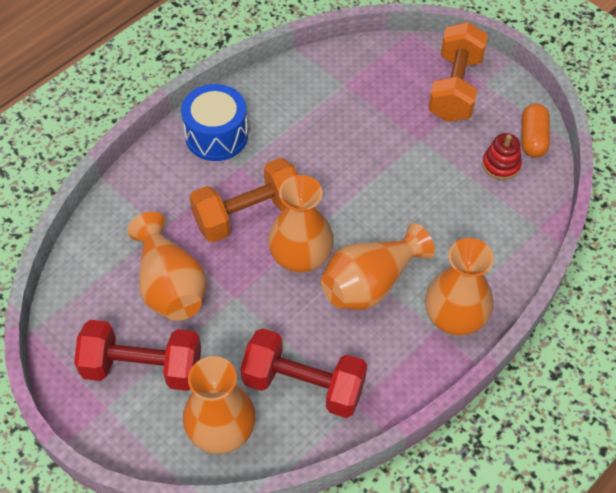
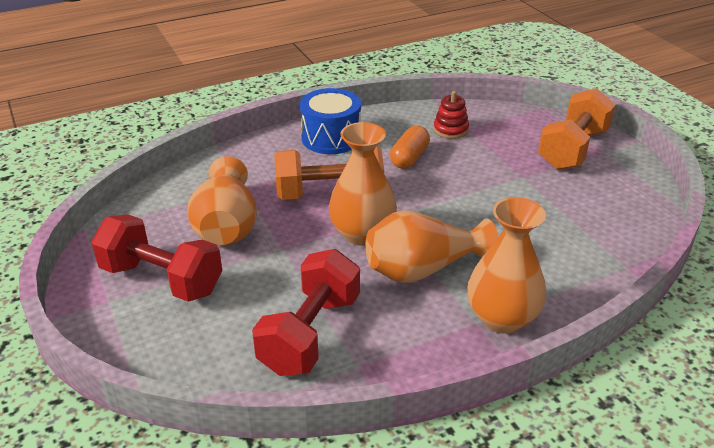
camera: 20 degrees right, 20 degrees down
(221, 430) = (204, 349): orange vase -> none
(303, 385) = (310, 334): red dumbbell -> red dumbbell turned 75 degrees clockwise
(501, 165) = (600, 210): red stacking toy -> red stacking toy (450, 130)
(533, 138) = (642, 198): orange capsule -> orange capsule (409, 158)

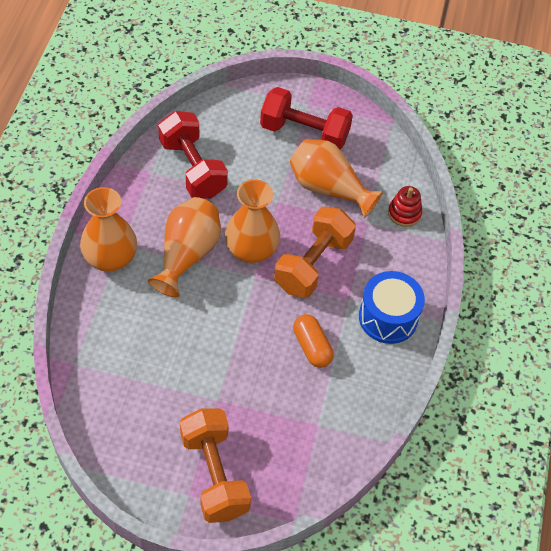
camera: 125 degrees right, 20 degrees up
(161, 279) = (304, 133): red dumbbell -> red dumbbell turned 45 degrees clockwise
(450, 130) = (325, 410): red stacking toy -> red stacking toy (404, 213)

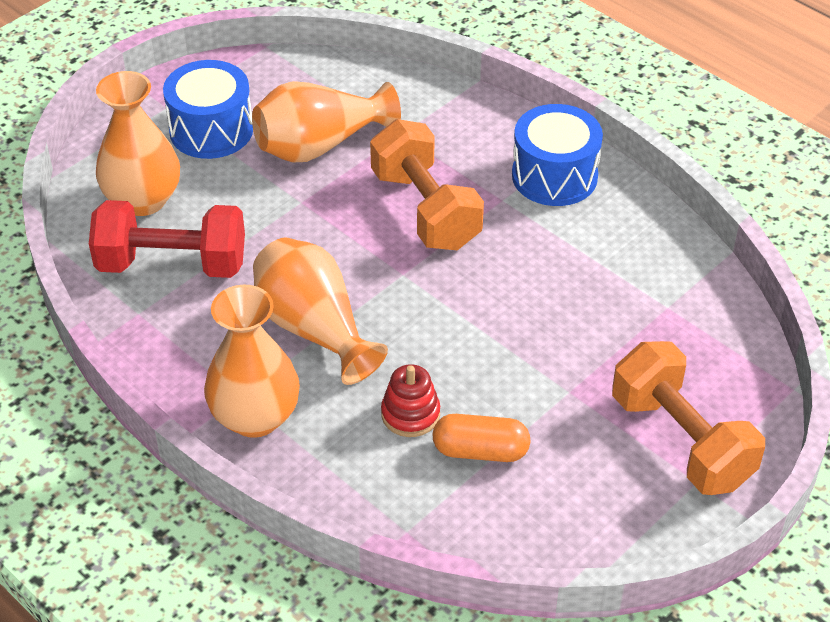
camera: 55 degrees left, 10 degrees down
(214, 474) = (681, 441): orange dumbbell -> orange dumbbell turned 45 degrees clockwise
(251, 250) = (358, 260): orange vase -> orange vase (143, 200)
(304, 133) = (211, 130): red dumbbell -> blue drum
(312, 347) = (550, 264): orange capsule -> orange capsule (480, 451)
(404, 213) = (412, 95): red stacking toy -> red stacking toy (410, 414)

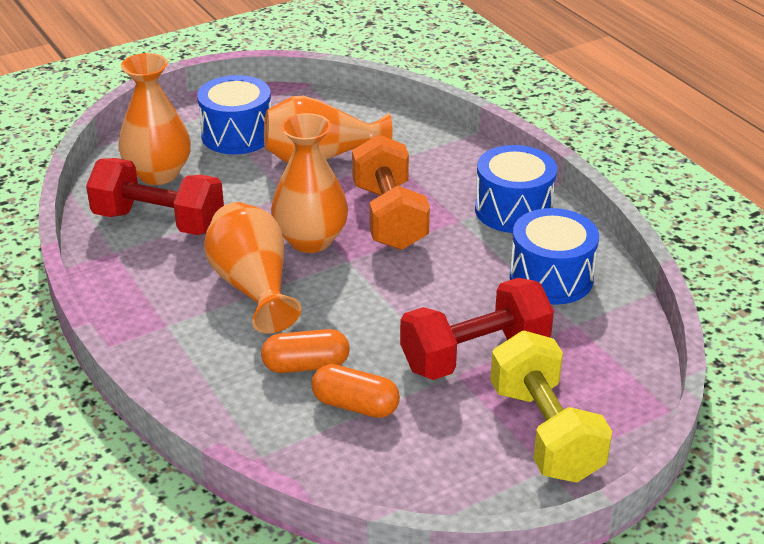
camera: 15 degrees right, 10 degrees down
(255, 417) = (172, 343): orange vase -> orange vase (310, 240)
(410, 414) = (306, 365): red stacking toy -> orange capsule
(579, 364) = (474, 355): none -> red dumbbell
(623, 255) = (551, 278): none -> blue drum
(681, 441) = (545, 432): orange dumbbell -> yellow dumbbell

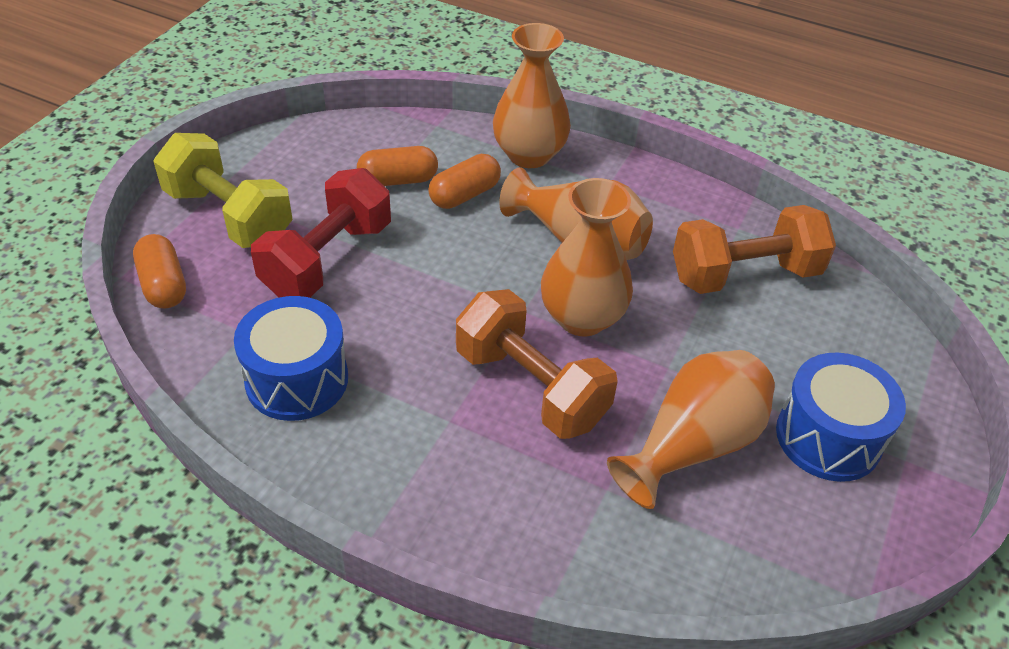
camera: 145 degrees right, 10 degrees up
(158, 174) = (826, 333): orange vase -> orange vase (529, 155)
(159, 222) = (744, 274): red dumbbell -> orange dumbbell
(513, 210) = (395, 468): blue drum -> none
(632, 387) = (164, 285): none -> orange capsule

